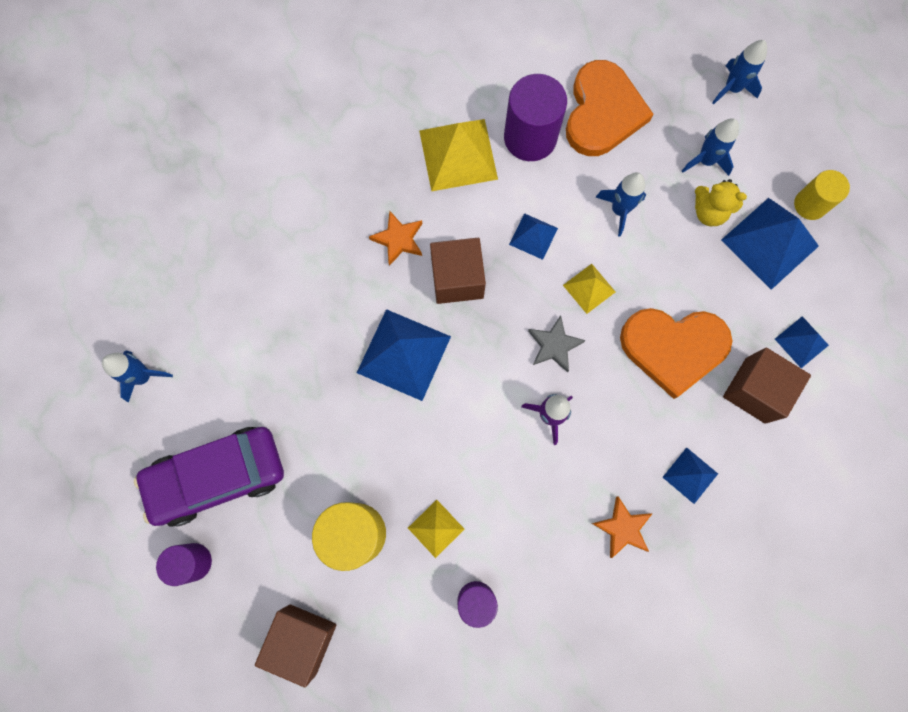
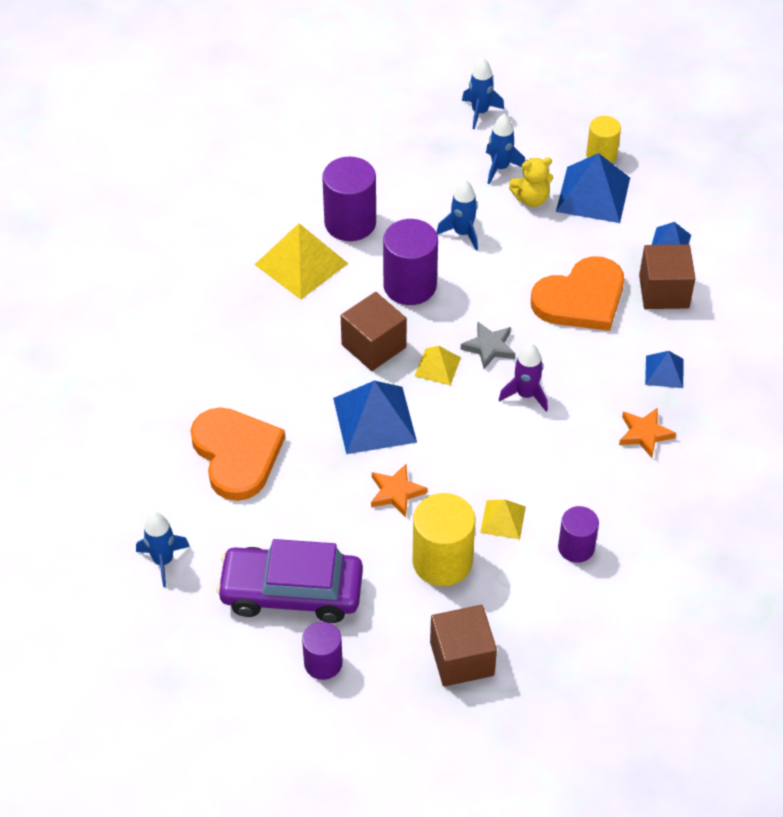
camera: 35 degrees left, 25 degrees down
(217, 477) = (291, 592): purple car -> purple car turned 60 degrees clockwise
(398, 239) = (302, 346): orange star -> orange star (396, 492)
(533, 236) = (410, 285): blue pyramid -> purple cylinder
(589, 288) = (483, 296): yellow pyramid -> yellow pyramid (437, 366)
(602, 112) = (393, 177): orange heart -> orange heart (236, 454)

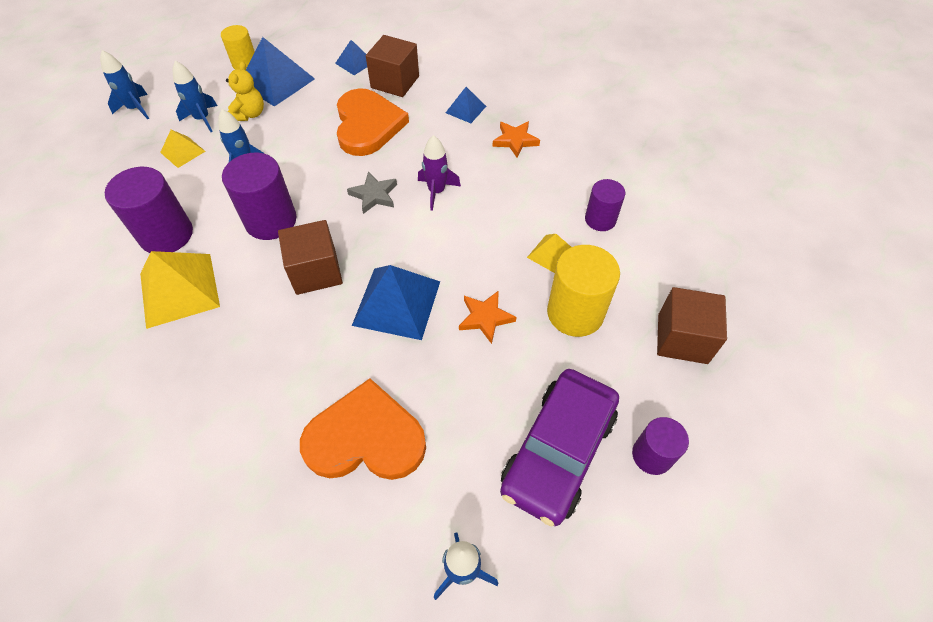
camera: 65 degrees left, 5 degrees up
(437, 366) = (370, 236): yellow pyramid -> yellow pyramid (183, 152)

